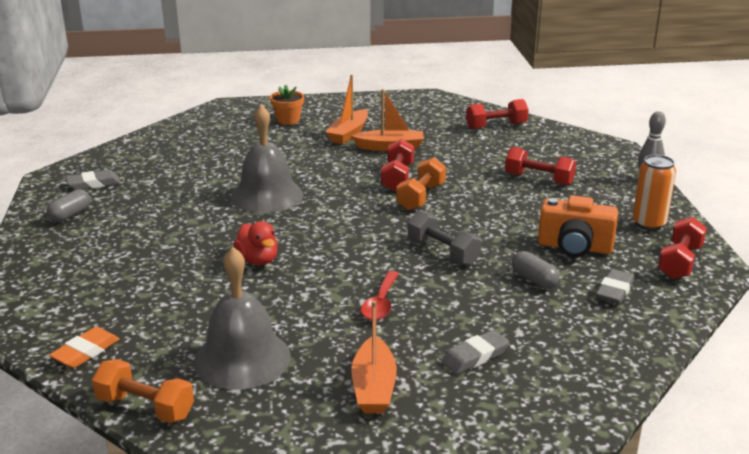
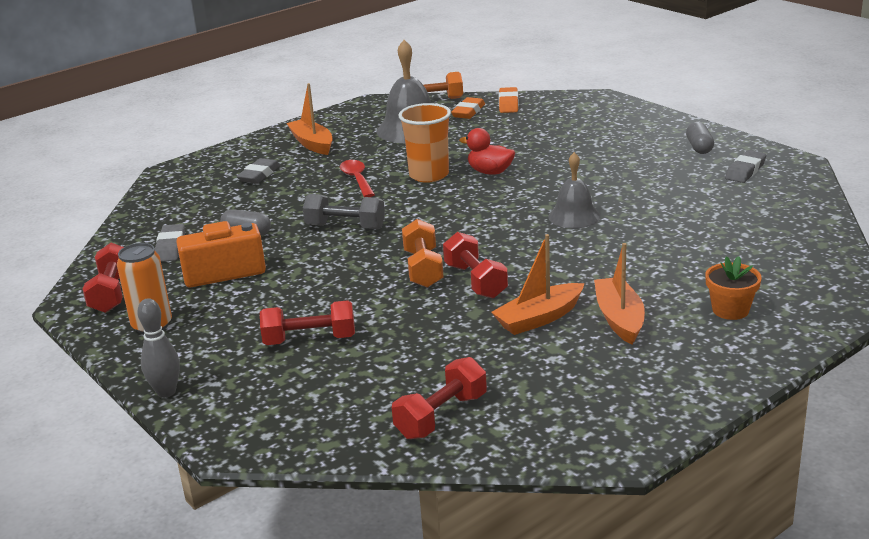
camera: 150 degrees right, 0 degrees up
(144, 359) = (468, 112): none -> orange eraser
(267, 196) = (574, 216): grey bell -> grey bell, size x0.63
(311, 279) = (429, 175): none -> orange cup

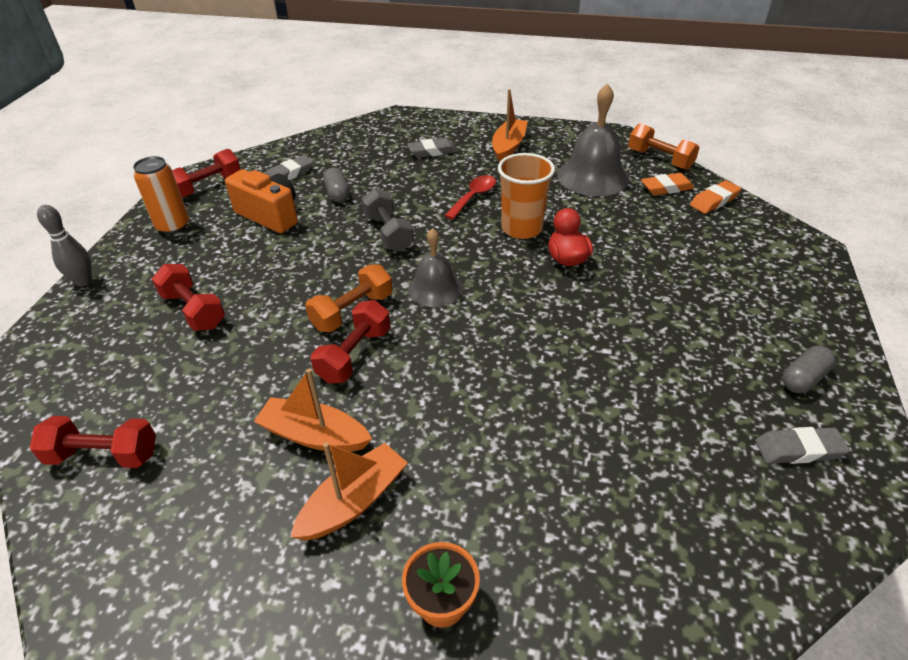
camera: 50 degrees right, 15 degrees up
(574, 216) = (538, 358): grey bell -> grey bell (435, 288)

